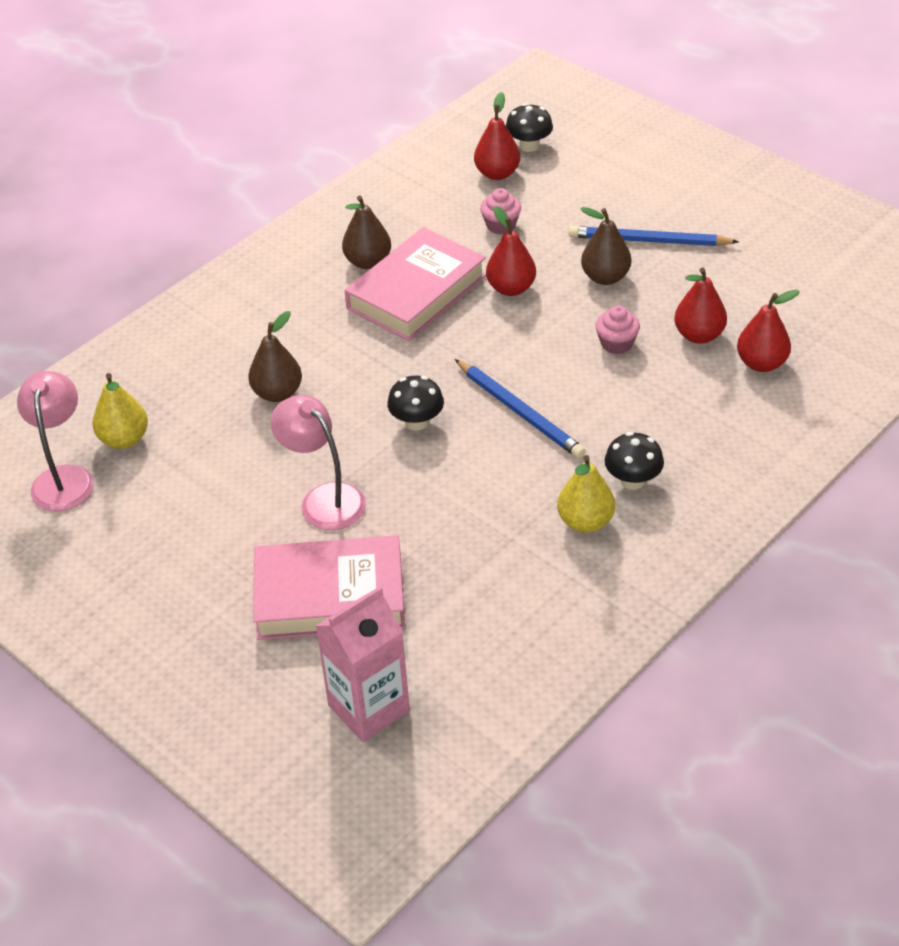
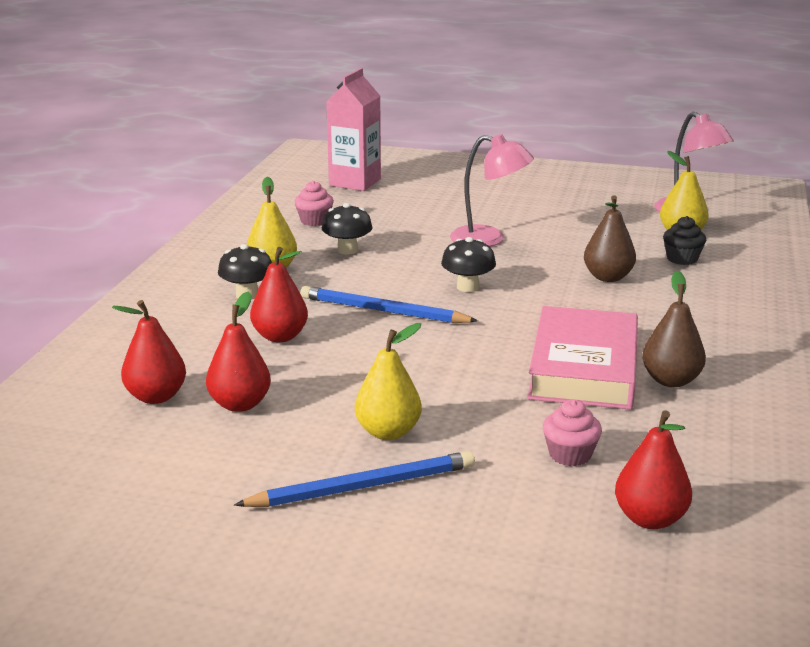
camera: 150 degrees right, 20 degrees down
(178, 398) = (682, 259): none -> black cupcake
(330, 596) = (428, 207): pink book -> none
(511, 288) = (487, 395): red pear -> red pear (280, 336)
(529, 146) = (654, 577): black mushroom -> black mushroom (347, 250)
(605, 277) = (388, 432): brown pear -> yellow pear
(616, 343) = (328, 377): pink cupcake -> pink cupcake (314, 221)

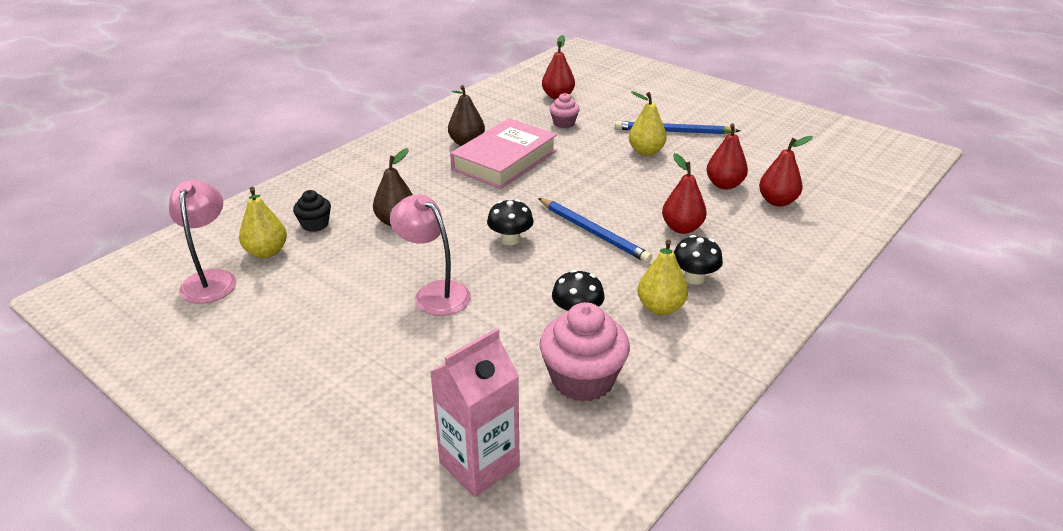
camera: 155 degrees left, 10 degrees up
(314, 221) = (582, 379): pink cupcake -> pink cupcake, size x1.87

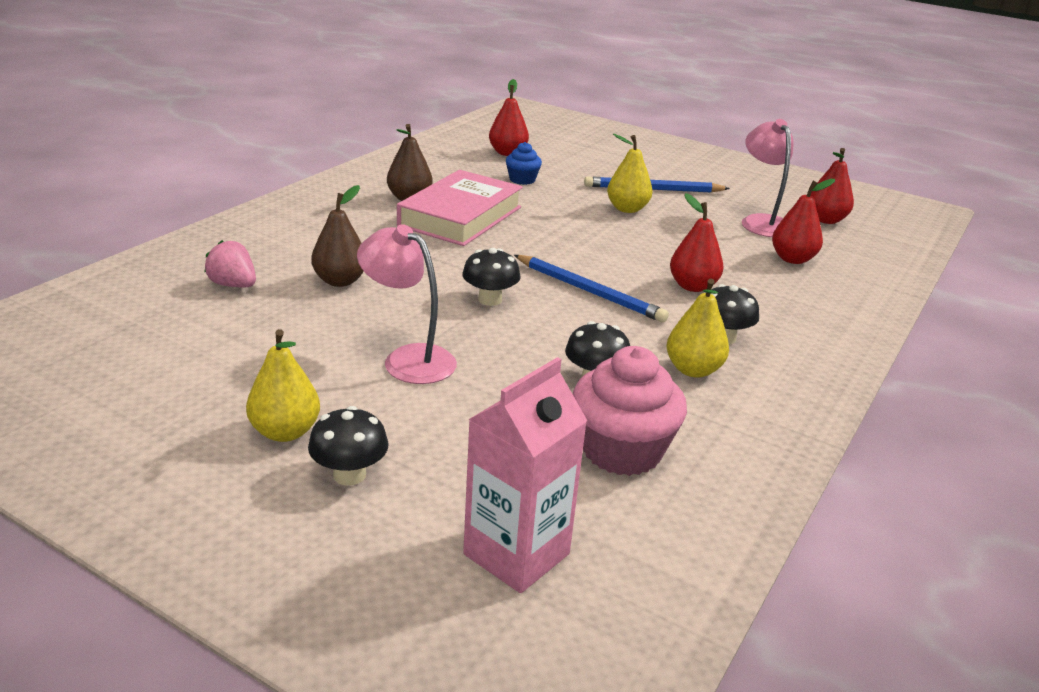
camera: 10 degrees left, 5 degrees down
(211, 279) = (102, 348): pink lamp -> pink lamp (762, 222)
(266, 252) = (174, 316): yellow pear -> yellow pear (285, 432)
(315, 224) = (233, 285): black cupcake -> pink strawberry
(370, 392) = (349, 475): none -> black mushroom
(564, 123) = (522, 180): pink cupcake -> blue cupcake
(724, 185) = (727, 242): red pear -> red pear (825, 220)

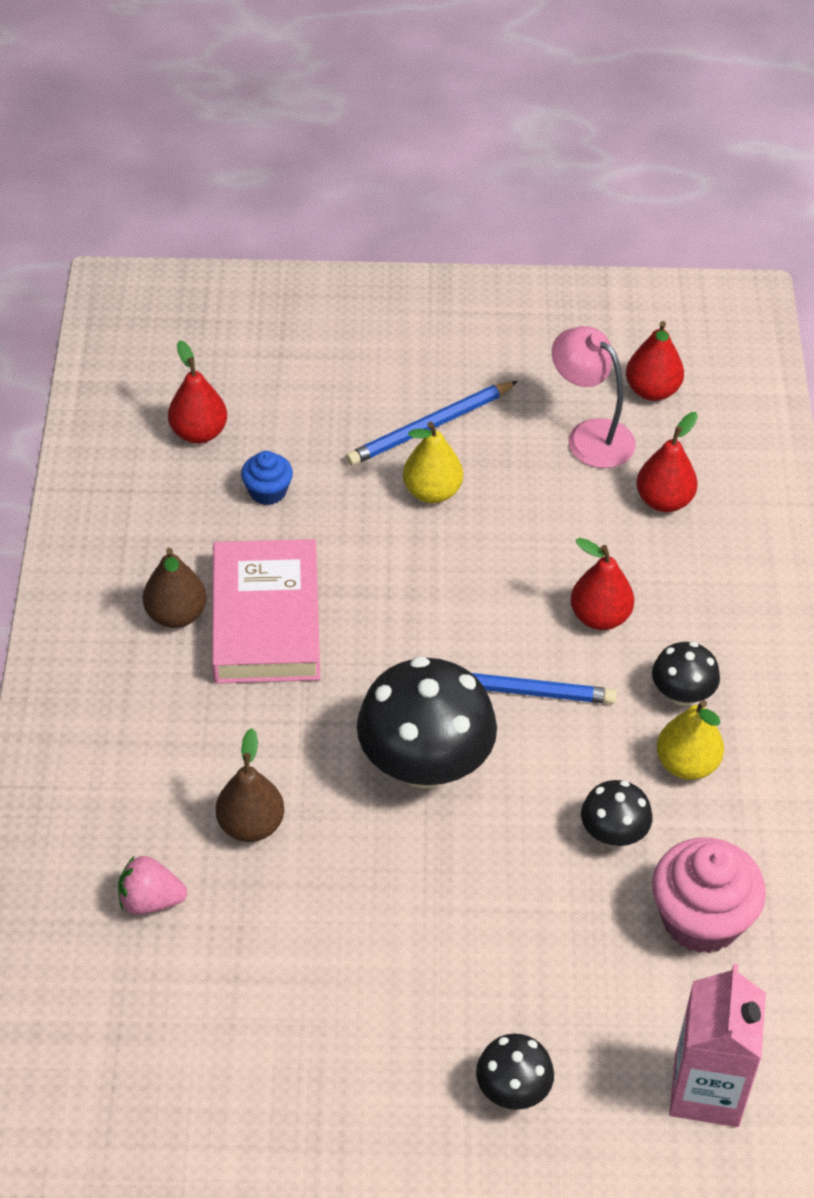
camera: 30 degrees left, 20 degrees up
(285, 432) = (414, 1075): yellow pear -> none
(408, 359) = (428, 909): pink lamp -> none
(490, 299) = (425, 764): black mushroom -> black mushroom, size x1.98

